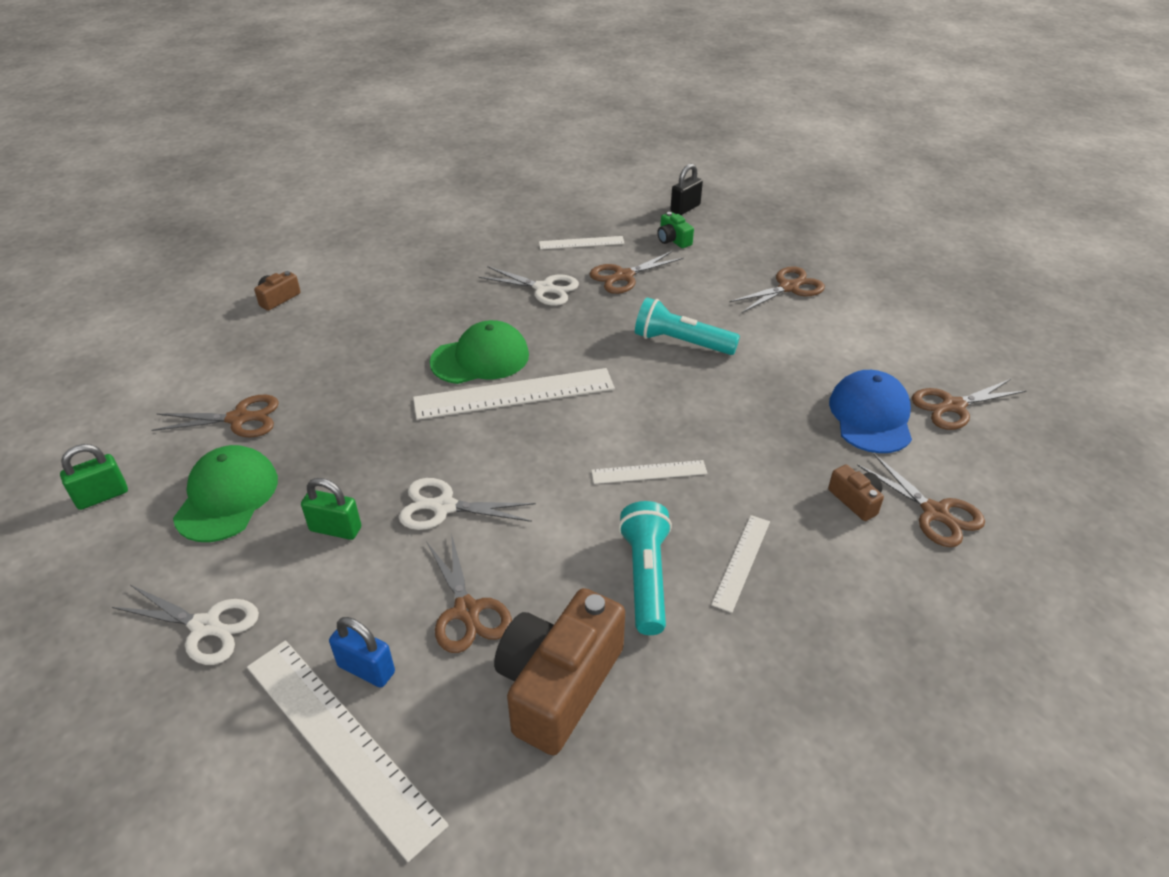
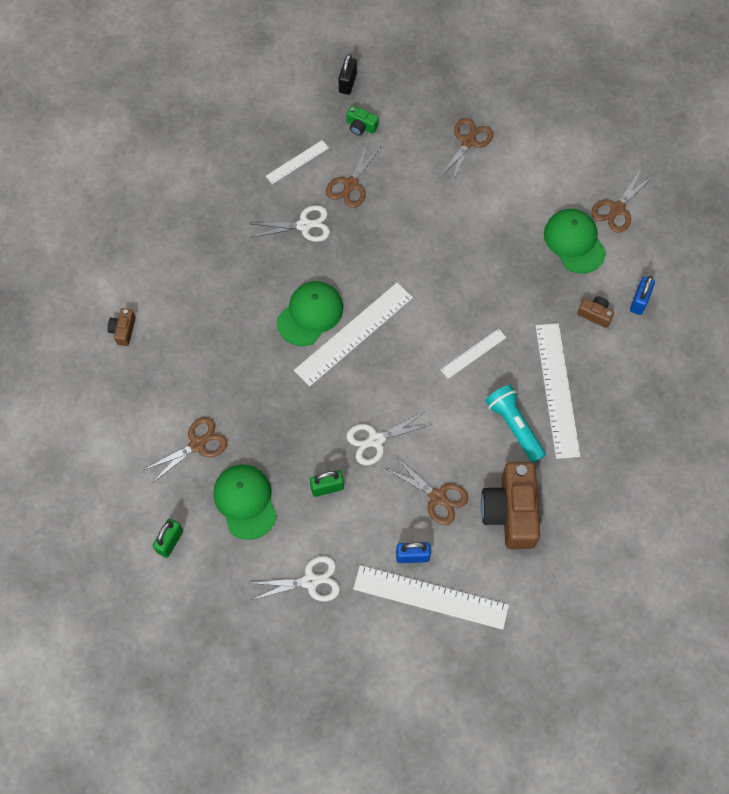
camera: 30 degrees left, 25 degrees up
(681, 342) = (429, 233): turquoise flashlight -> none
(741, 562) = (557, 389): white ruler -> white ruler, size x1.90
(870, 416) = (574, 242): blue cap -> green cap
(935, 512) = (639, 301): brown scissors -> blue padlock

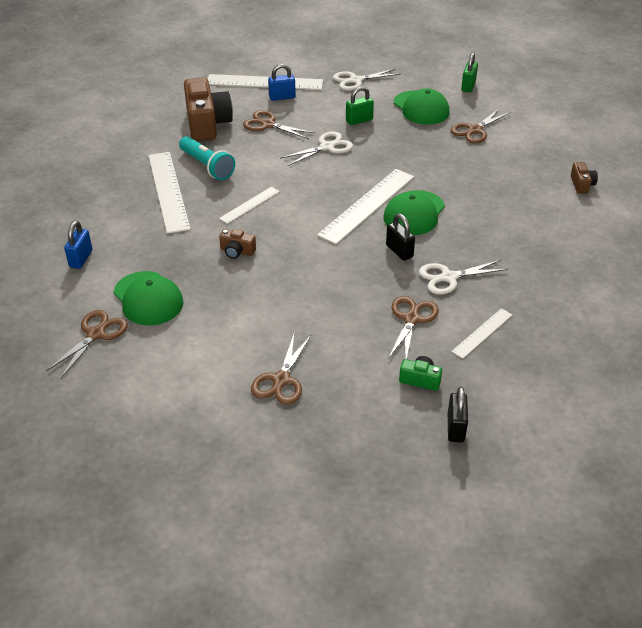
camera: 170 degrees right, 25 degrees down
(339, 264) = (399, 251): none -> black padlock
(595, 314) = (129, 244): brown camera -> brown camera (237, 251)

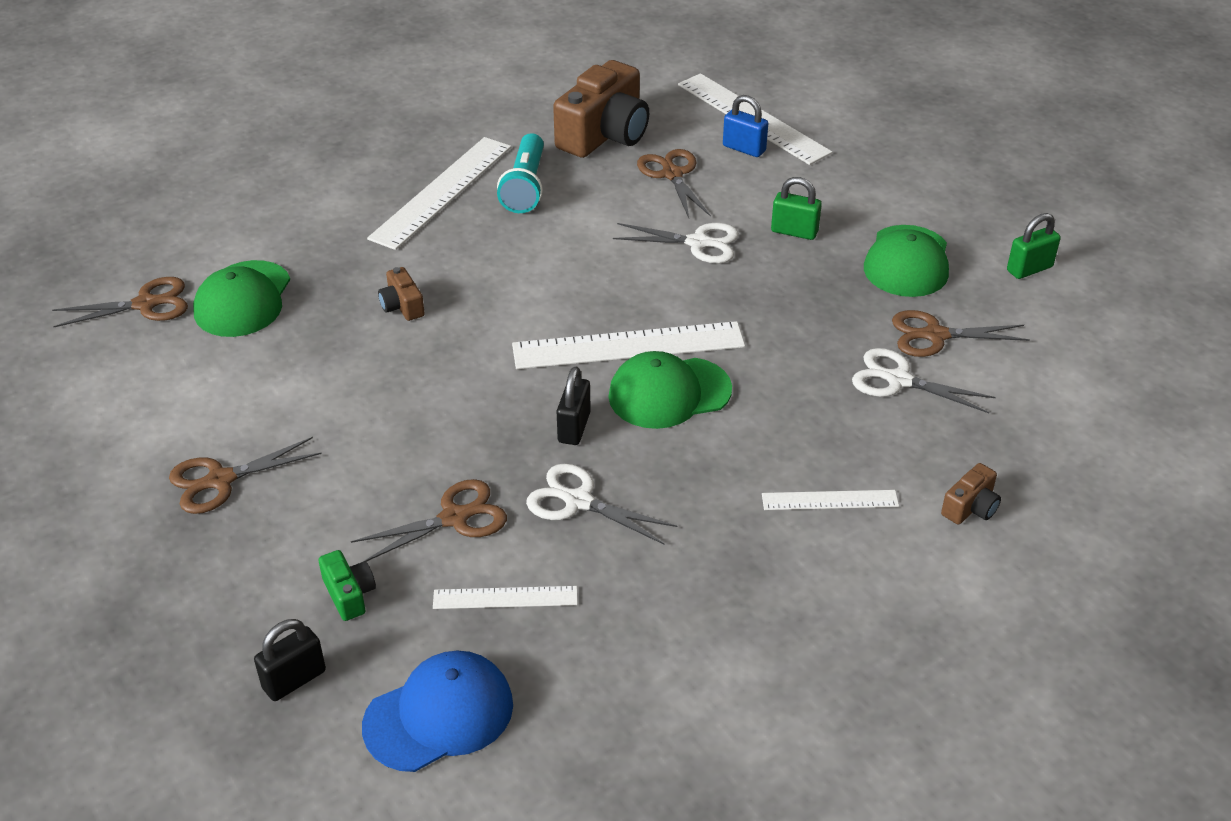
camera: 45 degrees right, 0 degrees up
(81, 259) = (251, 215): blue padlock -> none
(249, 205) = (499, 260): white ruler -> white ruler (830, 500)
(356, 80) = (876, 176): white scissors -> white scissors (899, 380)
(531, 393) = (439, 715): none -> blue cap

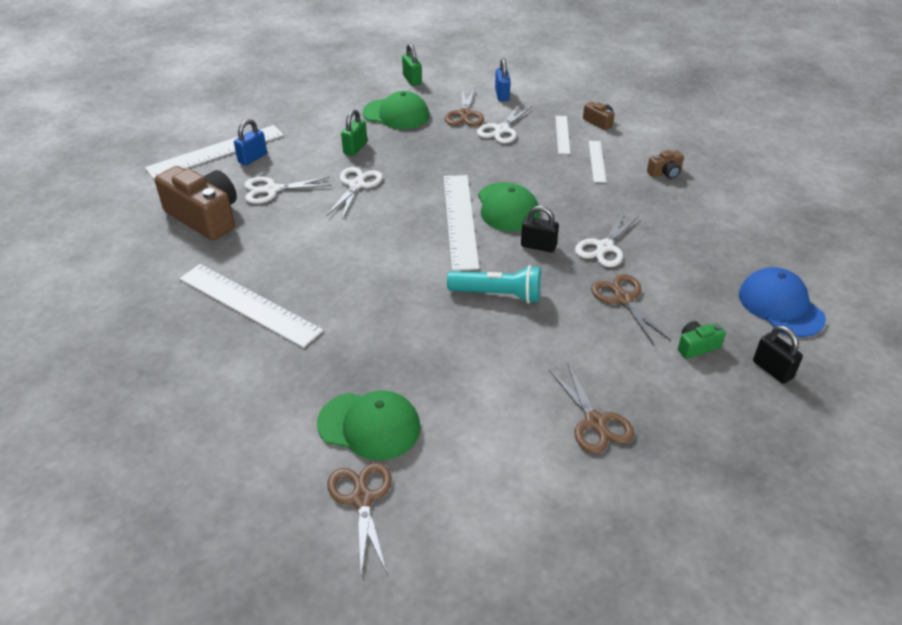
camera: 85 degrees left, 0 degrees up
(402, 306) = (398, 326): brown camera -> brown camera (665, 173)
(505, 597) = (687, 278): white ruler -> white ruler (562, 134)
(525, 186) = (259, 259): turquoise flashlight -> turquoise flashlight (498, 294)
(672, 174) = (272, 190): brown scissors -> white scissors
(1021, 377) = (502, 95): none -> blue padlock

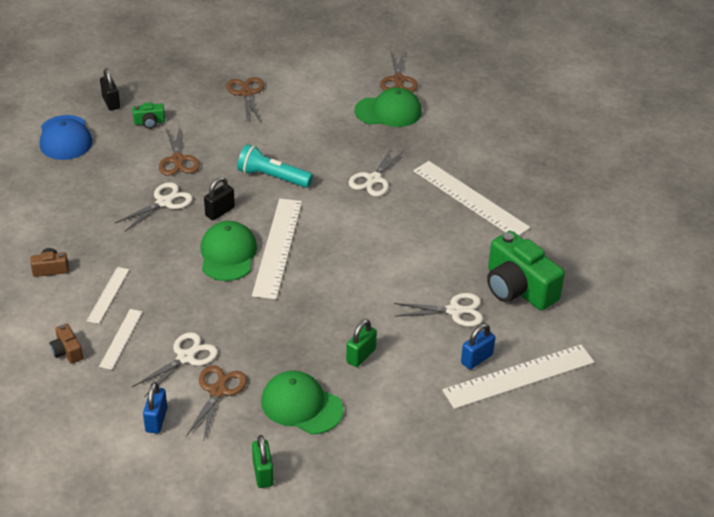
camera: 170 degrees left, 0 degrees up
(205, 217) = (518, 288): brown camera -> green camera
(356, 185) = (367, 303): white scissors -> white scissors (374, 179)
(369, 425) = (388, 111): green cap -> green cap turned 150 degrees clockwise
(538, 246) = (220, 212): black padlock -> black padlock turned 75 degrees counterclockwise

